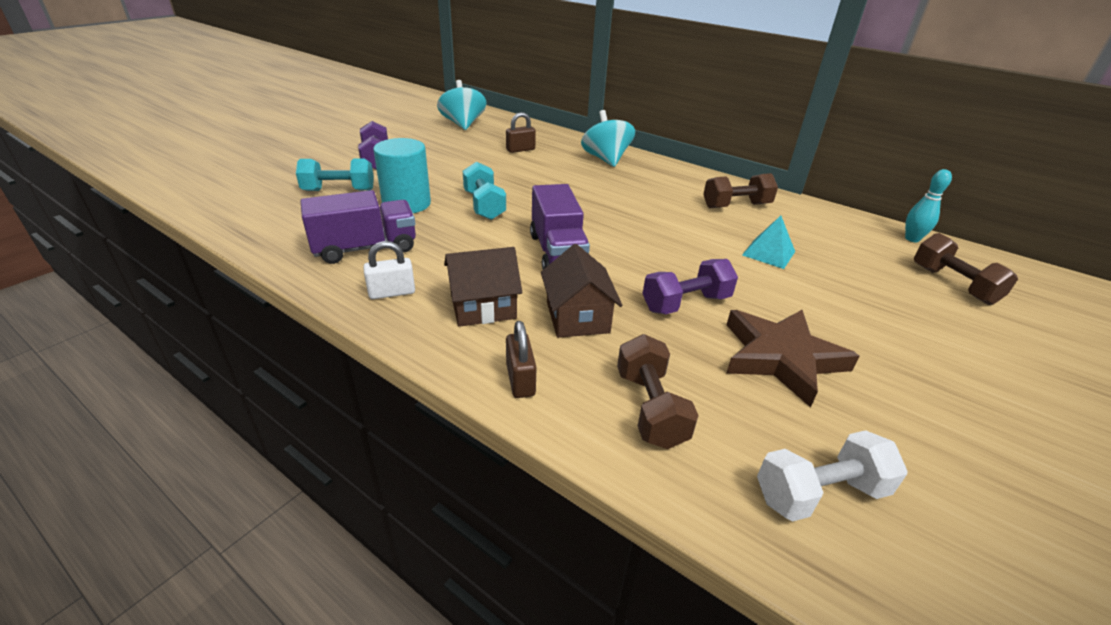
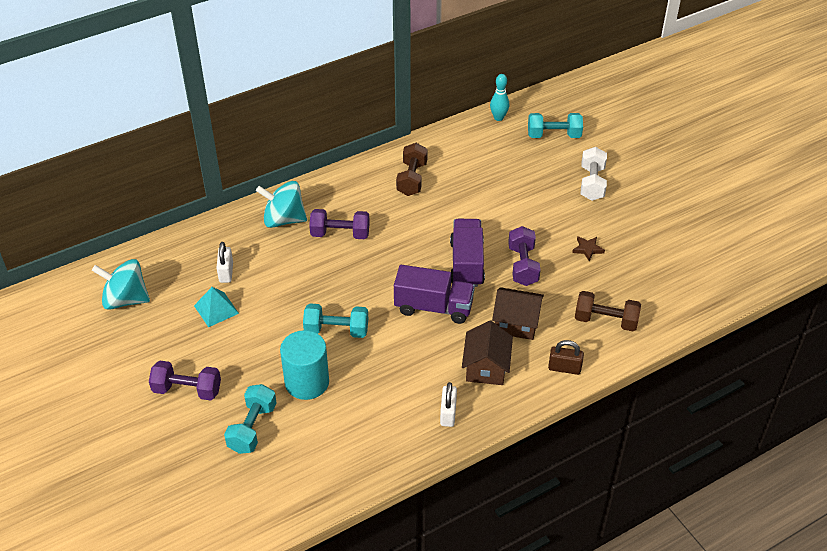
camera: 65 degrees left, 10 degrees up
(365, 248) = (375, 421): purple truck -> purple truck (466, 264)
(520, 150) = (226, 272): brown padlock -> white padlock
(615, 185) = (340, 234): none -> purple dumbbell
(768, 253) = (484, 197): turquoise pyramid -> turquoise pyramid (216, 309)
(781, 358) = (587, 249): brown star -> brown star, size x0.42
(819, 493) = (676, 285): white dumbbell -> white dumbbell (592, 183)
(953, 284) = (554, 135): brown dumbbell -> turquoise dumbbell

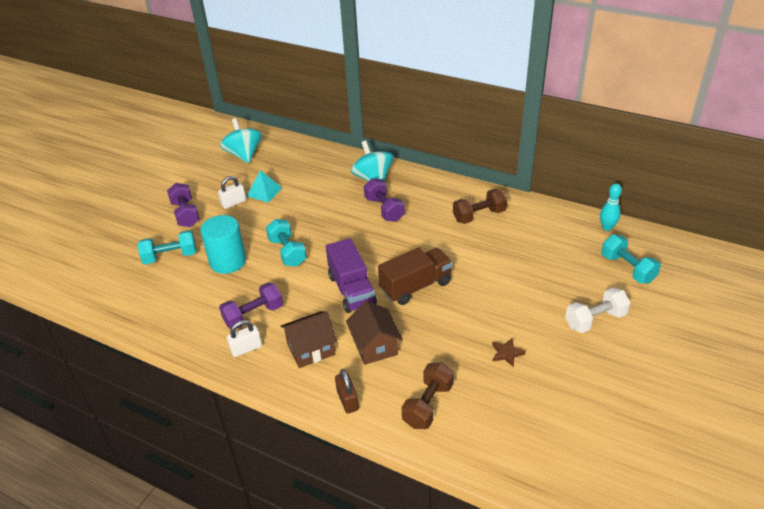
camera: 60 degrees right, 5 degrees down
(226, 272) = (300, 180): white padlock -> white padlock (233, 203)
(466, 264) = (415, 286): purple truck -> brown truck
(523, 265) = (445, 320): purple dumbbell -> purple dumbbell (253, 315)
(605, 321) = (428, 405): brown dumbbell -> brown dumbbell turned 45 degrees clockwise

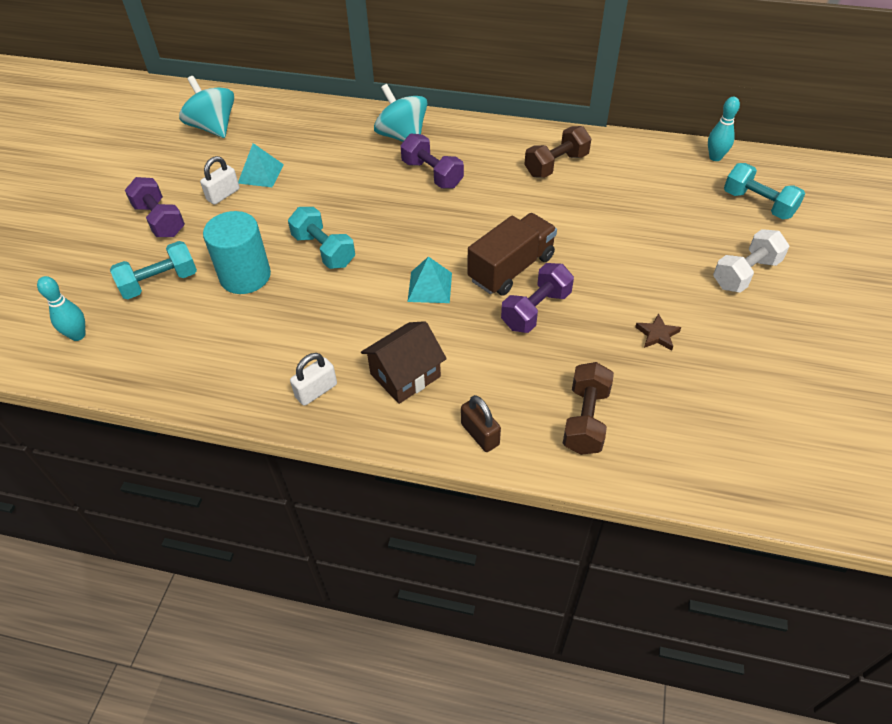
camera: 15 degrees left, 10 degrees up
(106, 283) = (78, 335): none -> turquoise bowling pin
(253, 315) = (309, 344): purple dumbbell -> purple dumbbell (536, 310)
(351, 290) = (429, 287): purple truck -> turquoise pyramid
(375, 346) = (488, 355): brown house -> none

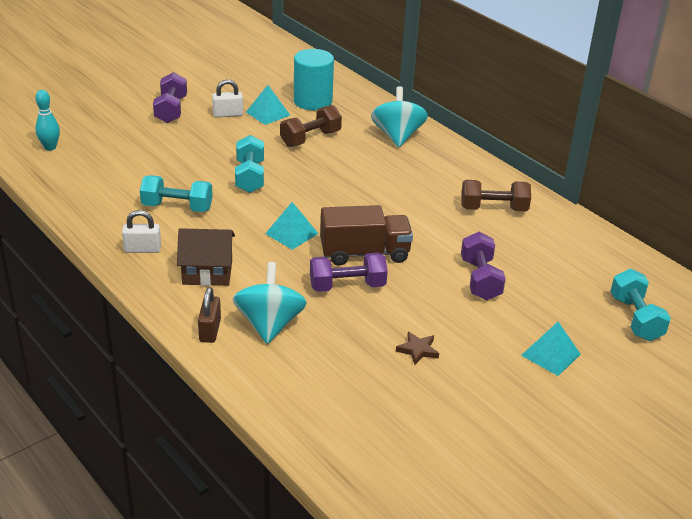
camera: 35 degrees right, 15 degrees down
(160, 283) = (128, 144): turquoise dumbbell -> turquoise dumbbell (177, 207)
(213, 127) = (272, 72): turquoise spinning top -> turquoise spinning top (269, 324)
(245, 276) = (182, 166): turquoise cylinder -> turquoise cylinder (313, 101)
(432, 174) = (387, 169): purple dumbbell -> purple dumbbell (480, 279)
(586, 419) = (291, 365): brown dumbbell -> brown dumbbell (310, 139)
(715, 157) = (644, 269): turquoise bowling pin -> none
(745, 273) = (551, 354): white dumbbell -> turquoise pyramid

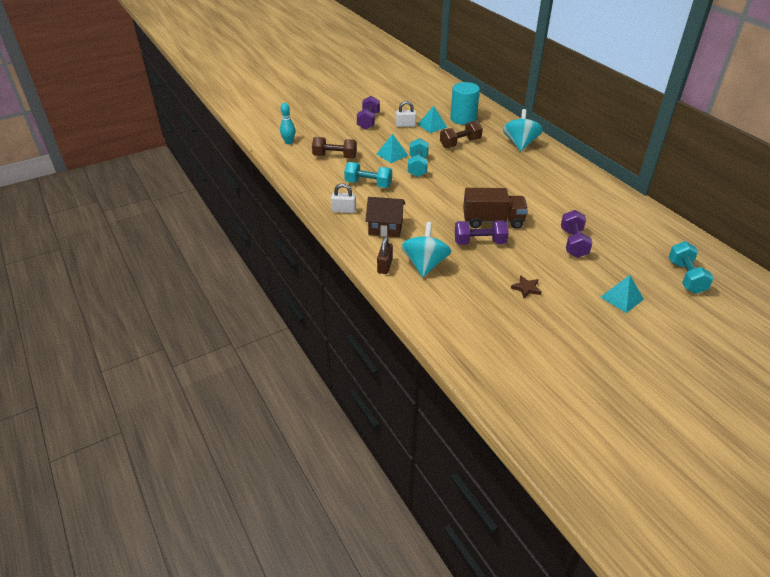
camera: 10 degrees right, 5 degrees up
(291, 233) = (443, 205): turquoise pyramid -> turquoise pyramid (392, 154)
(493, 209) = (585, 196): brown dumbbell -> brown dumbbell (335, 157)

